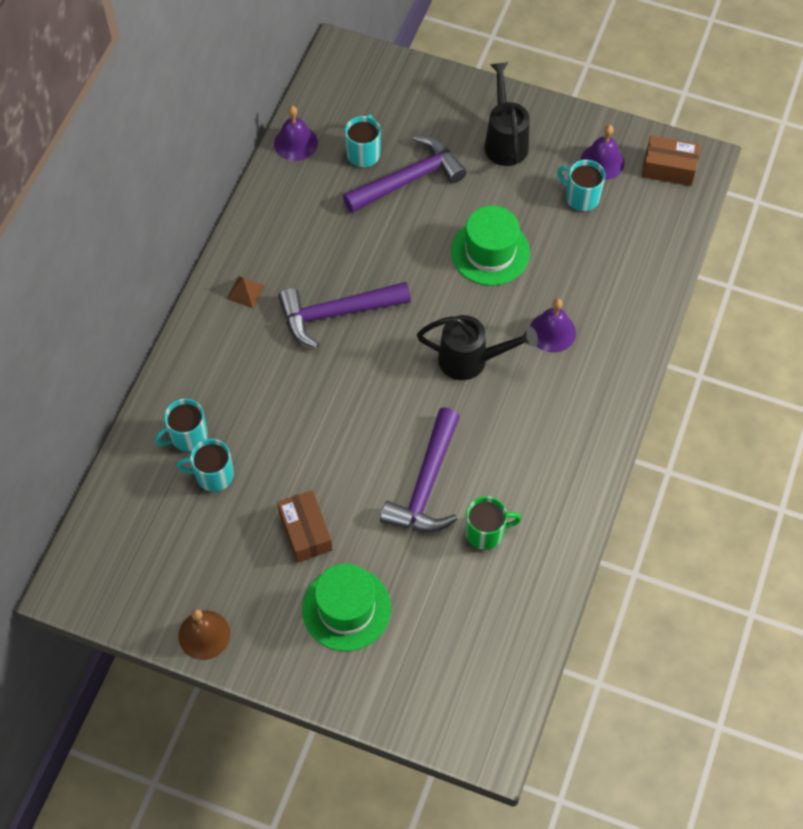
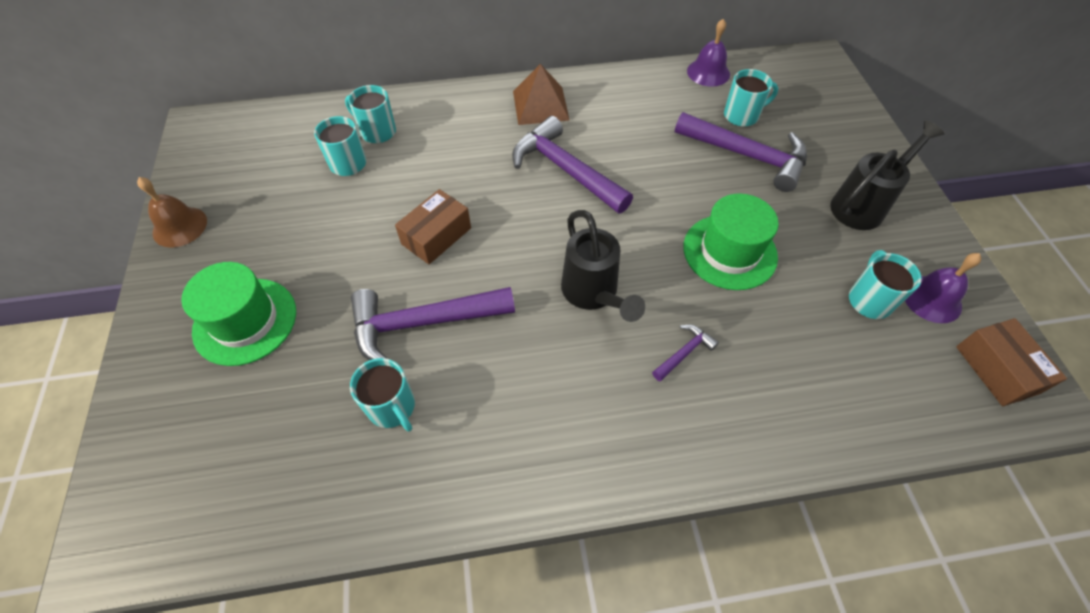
camera: 60 degrees right, 5 degrees down
(245, 292) = (540, 105): brown pyramid -> brown pyramid, size x1.82
(305, 532) = (319, 250): brown box -> brown box (436, 236)
(486, 532) = (392, 407): green mug -> turquoise mug
(552, 332) = (684, 352): purple bell -> purple hammer

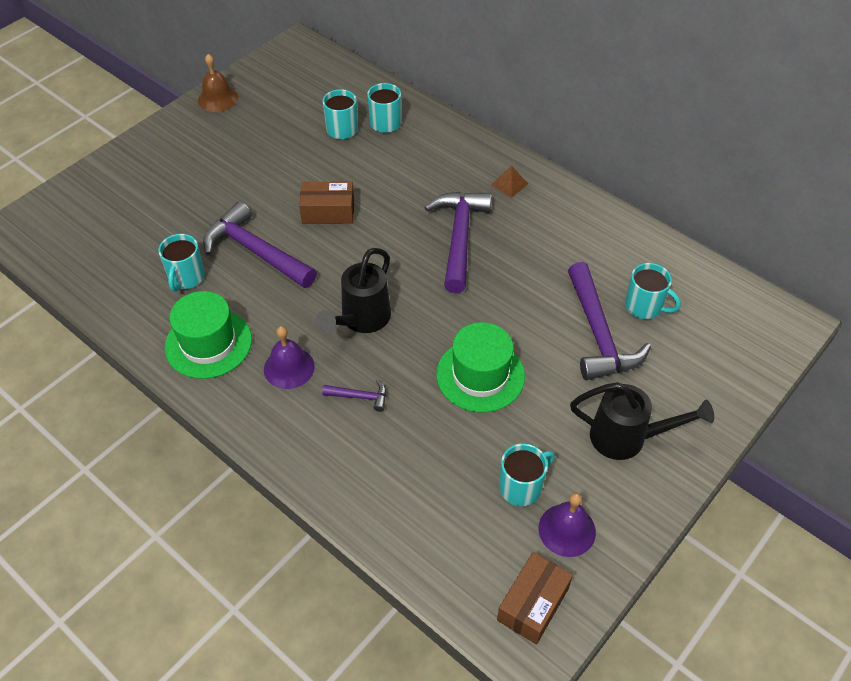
camera: 50 degrees right, 5 degrees down
(245, 321) = (183, 175): green hat -> green hat (208, 343)
(540, 105) = (509, 184): brown pyramid -> brown pyramid, size x0.55
(708, 72) = (673, 257): purple bell -> purple bell (289, 367)

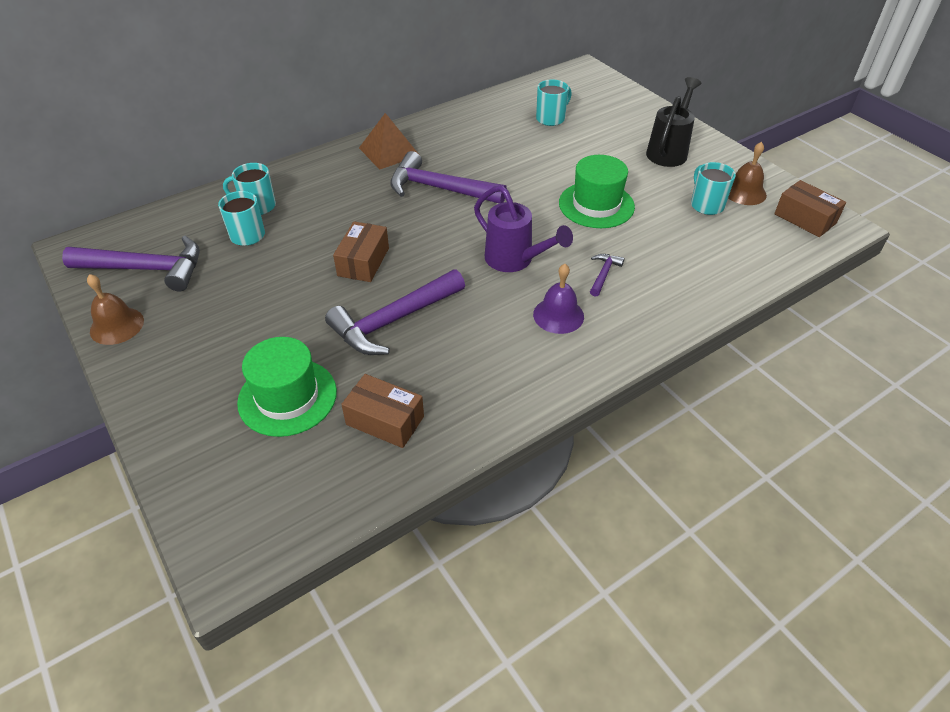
camera: 75 degrees left, 5 degrees down
(143, 274) = (385, 420): none -> brown box
(186, 277) = (407, 381): turquoise mug -> none
(208, 343) = (509, 371): green hat -> green hat (287, 397)
(361, 320) = (514, 260): black watering can -> purple watering can
(509, 184) = (389, 151): brown pyramid -> brown pyramid, size x1.82
(567, 530) = (744, 192): purple bell -> brown bell
(598, 334) = (571, 143): purple hammer -> purple hammer (147, 269)

